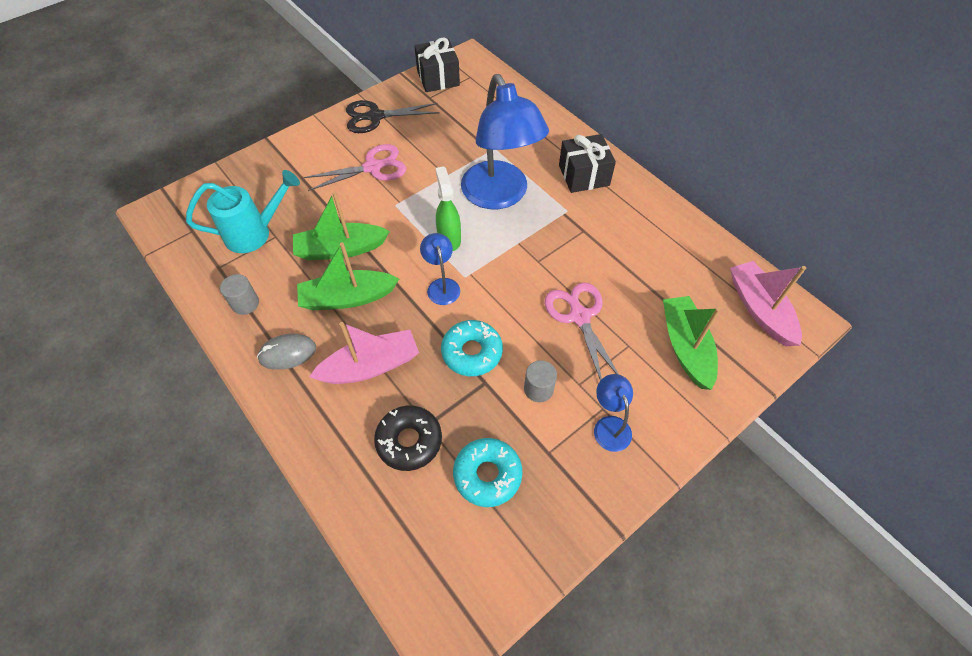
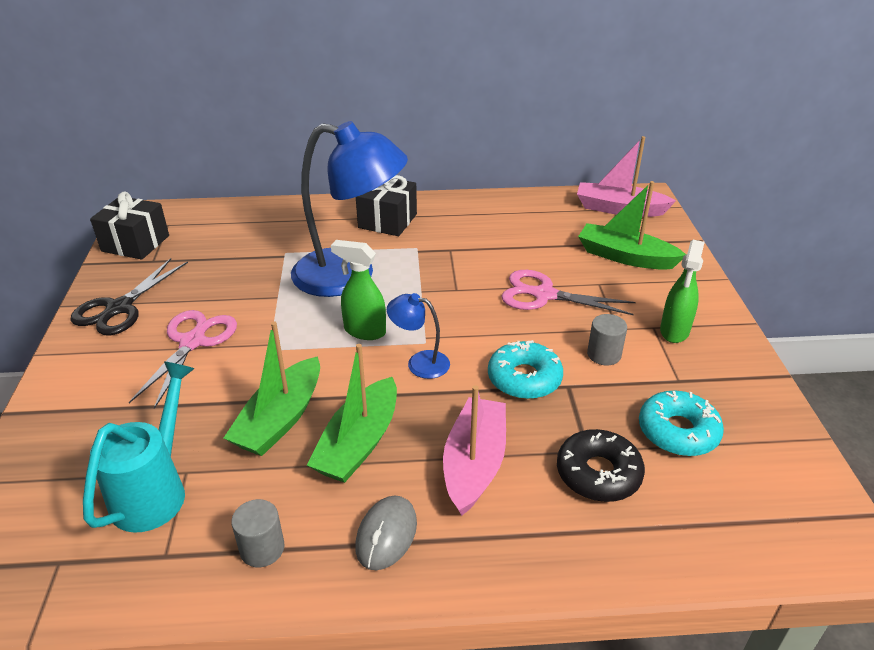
camera: 55 degrees left, 20 degrees down
(609, 425) = (674, 331): blue lamp -> green spray bottle

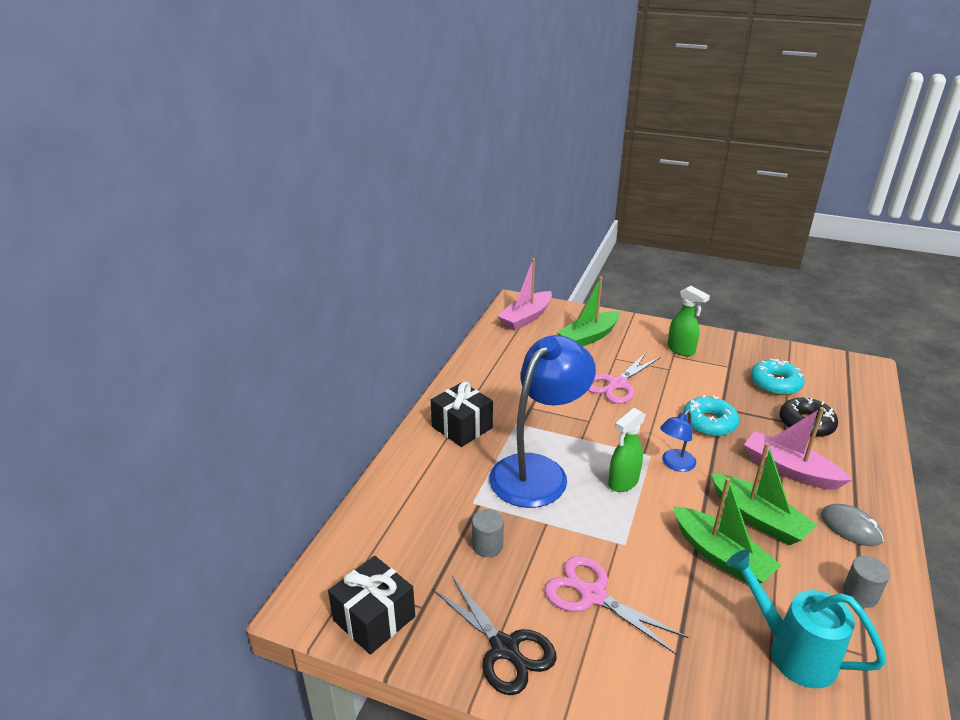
camera: 65 degrees left, 5 degrees down
(604, 354) = (695, 383): grey cylinder -> grey cylinder (487, 545)

